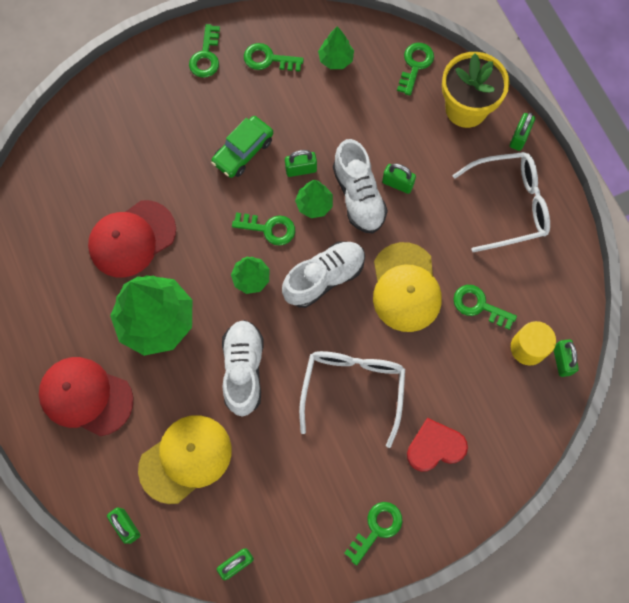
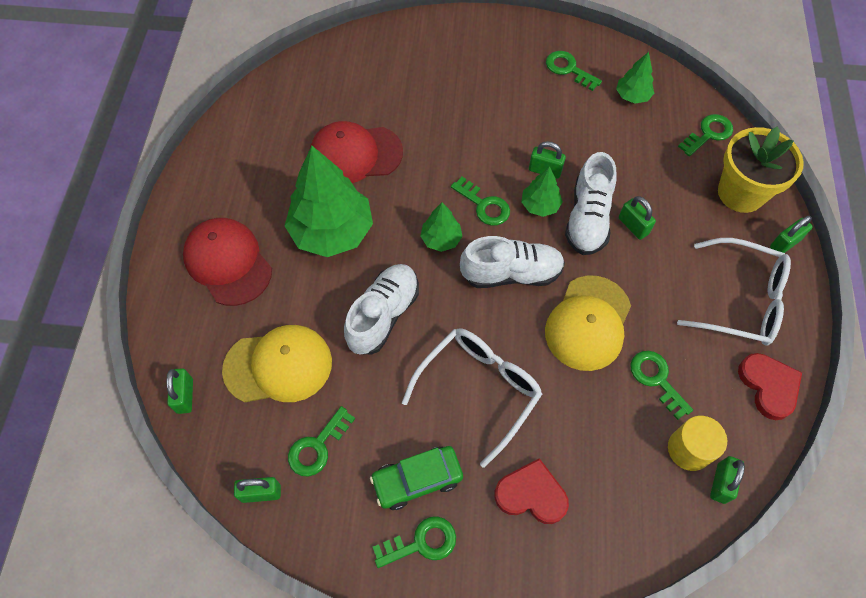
camera: 30 degrees right, 10 degrees down
(206, 56) = (513, 43): green key -> green key (318, 446)
(243, 151) = (500, 131): green car -> green car (417, 480)
(560, 265) = (768, 386): none -> red heart

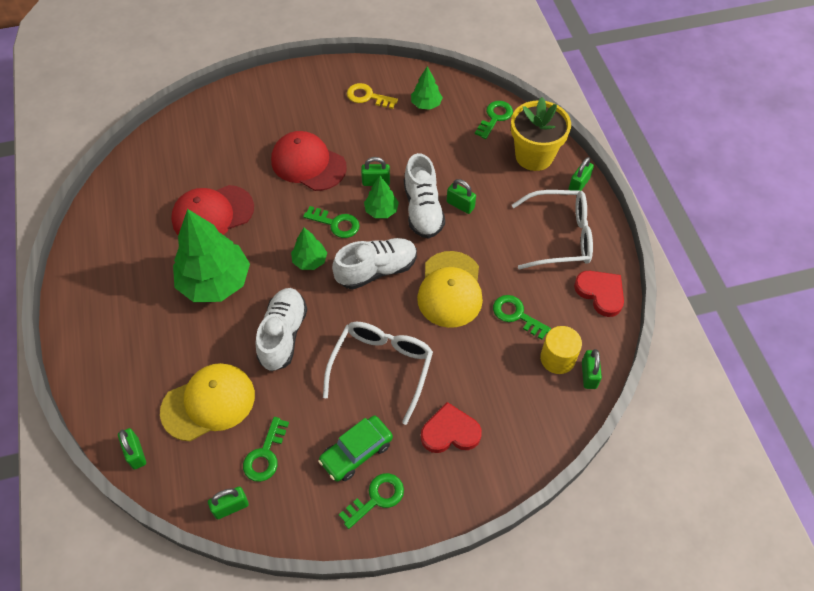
camera: 20 degrees left, 5 degrees down
(228, 263) = (133, 334): red cap -> red cap (308, 164)
(569, 69) = (368, 97): green key -> yellow key

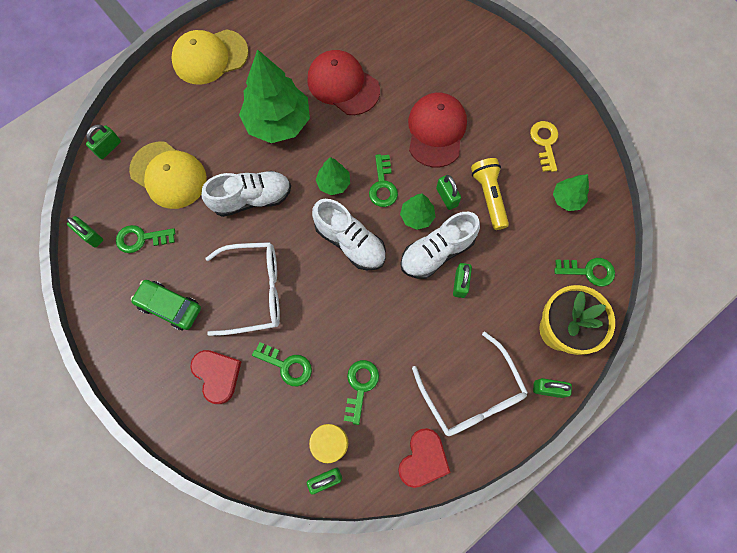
camera: 65 degrees right, 15 degrees up
(376, 498) = (136, 341): green key -> green key (286, 365)
(393, 153) = (489, 196): none -> yellow flashlight
(450, 289) = (360, 315): yellow cap -> yellow cap (210, 57)

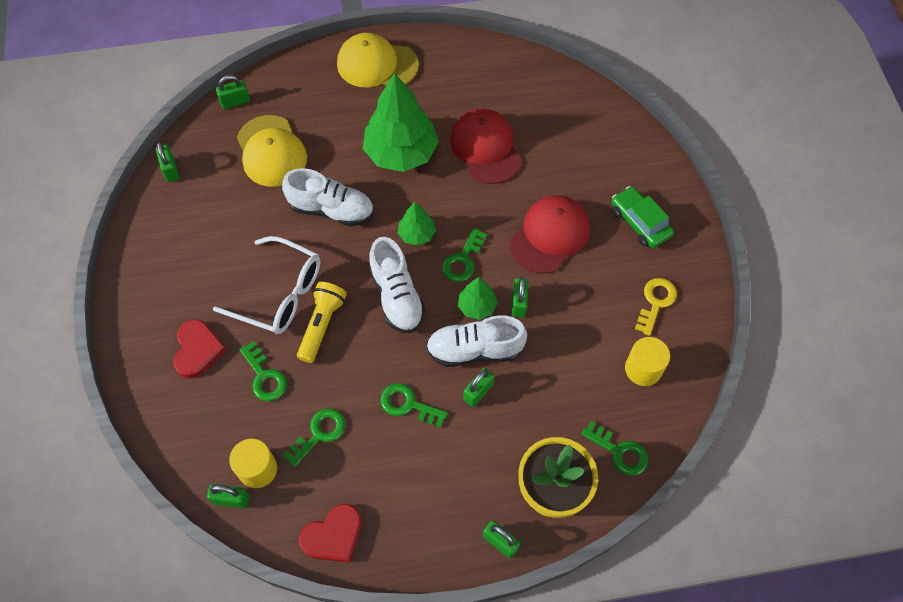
camera: 30 degrees right, 10 degrees down
(141, 239) = (211, 195): green key -> green key (408, 405)
(169, 307) = (196, 267): green car -> green car (640, 222)
(472, 394) = (420, 503): white glasses -> none
(489, 196) = (562, 324): yellow flashlight -> yellow flashlight (322, 325)
(567, 199) = (643, 369): green tree -> yellow cylinder

